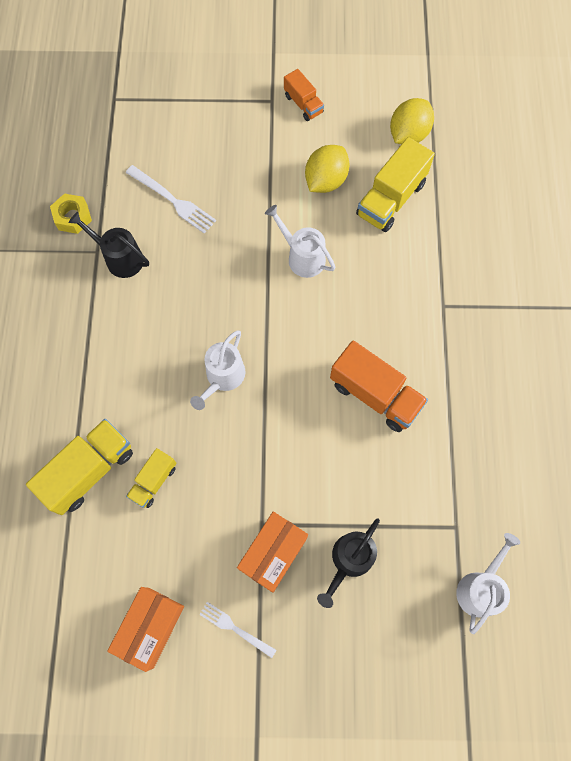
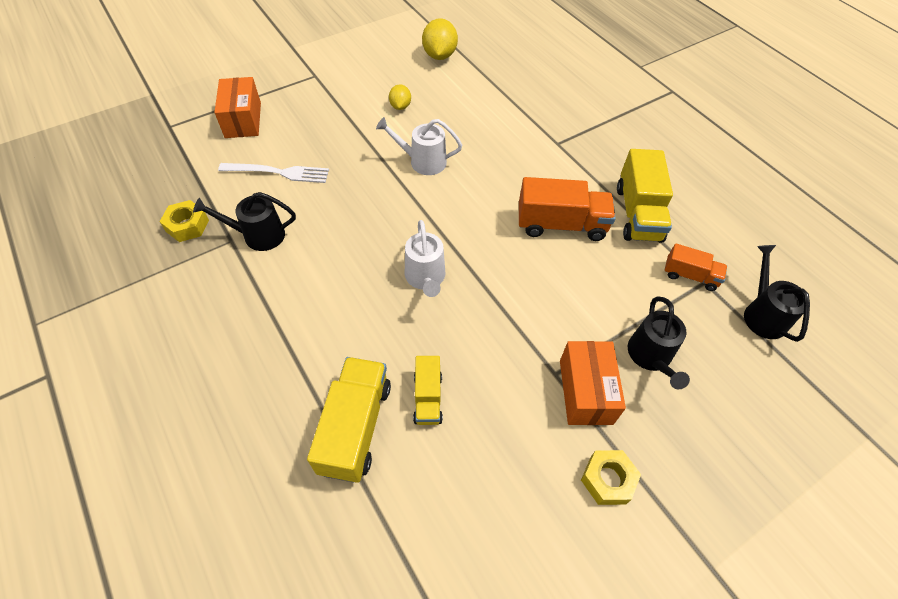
camera: 35 degrees left, 15 degrees down
(151, 627) = (529, 536): orange box -> orange box (243, 120)
(235, 628) = (608, 480): white fork -> yellow nut
(303, 104) = (342, 68): orange truck -> orange truck (690, 276)
(325, 181) = (400, 106): yellow lemon -> yellow lemon, size x0.58
(391, 199) = (460, 97): yellow truck -> yellow truck (638, 213)
(480, 588) = (762, 314): white watering can -> black watering can

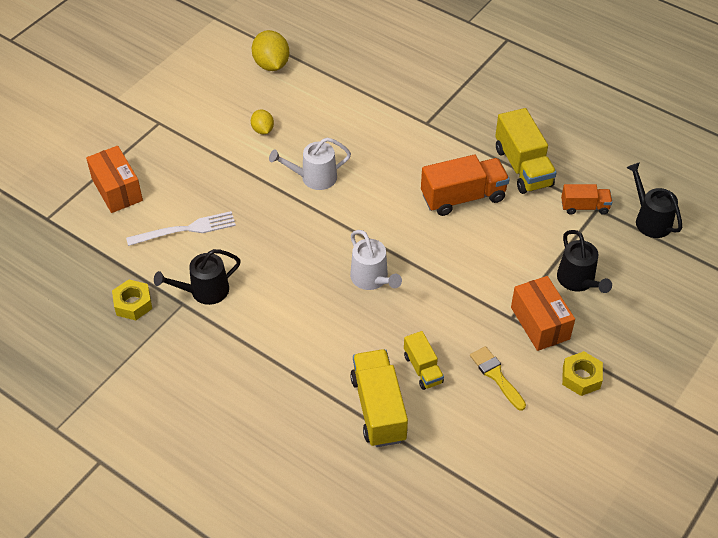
camera: 20 degrees left, 5 degrees down
(506, 438) = (496, 376): none -> yellow brush

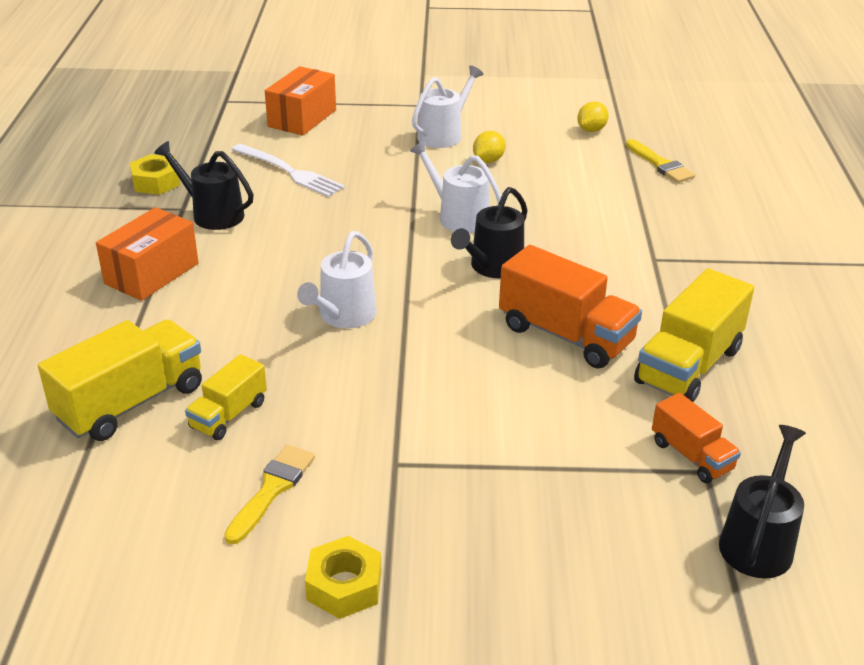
camera: 55 degrees right, 15 degrees down
(211, 133) = (443, 135): none -> white watering can
(271, 65) = (591, 130): yellow lemon -> yellow lemon, size x0.58
(338, 61) = (660, 164): none -> yellow brush
(540, 323) = (412, 496): orange box -> orange box (152, 273)
(578, 281) = (537, 506): black watering can -> black watering can (493, 267)

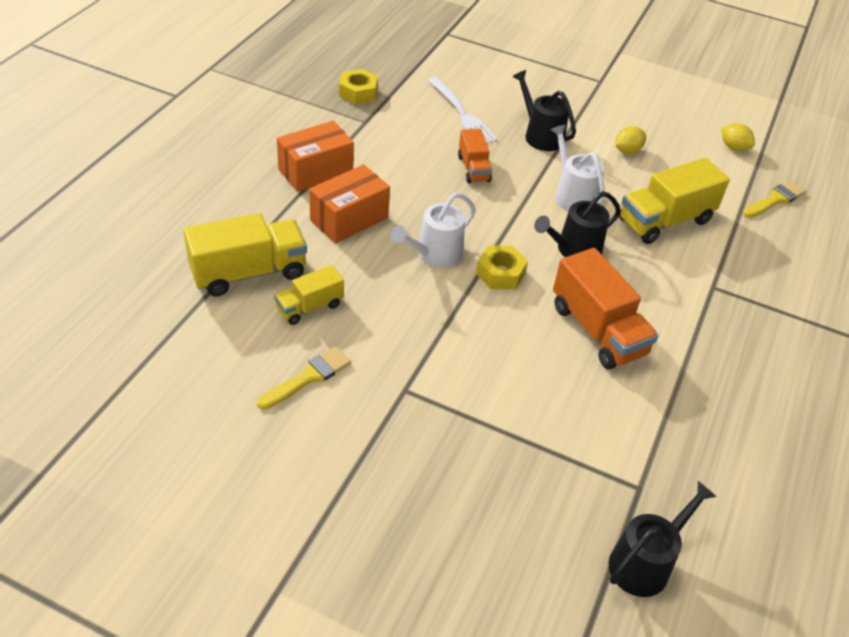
camera: 20 degrees right, 10 degrees up
(212, 214) = (385, 134): black watering can -> black watering can (540, 135)
(302, 118) = (498, 67): orange box -> orange box (349, 219)
(344, 586) = (318, 471): yellow nut -> yellow nut (500, 273)
(443, 135) = (604, 115): white watering can -> none
(591, 130) = (733, 147): yellow lemon -> yellow lemon turned 75 degrees clockwise
(660, 164) = (775, 199): yellow brush -> yellow brush turned 120 degrees counterclockwise
(688, 366) = (683, 393): yellow truck -> yellow truck (665, 221)
(691, 456) = (636, 471): orange truck -> orange truck (473, 168)

